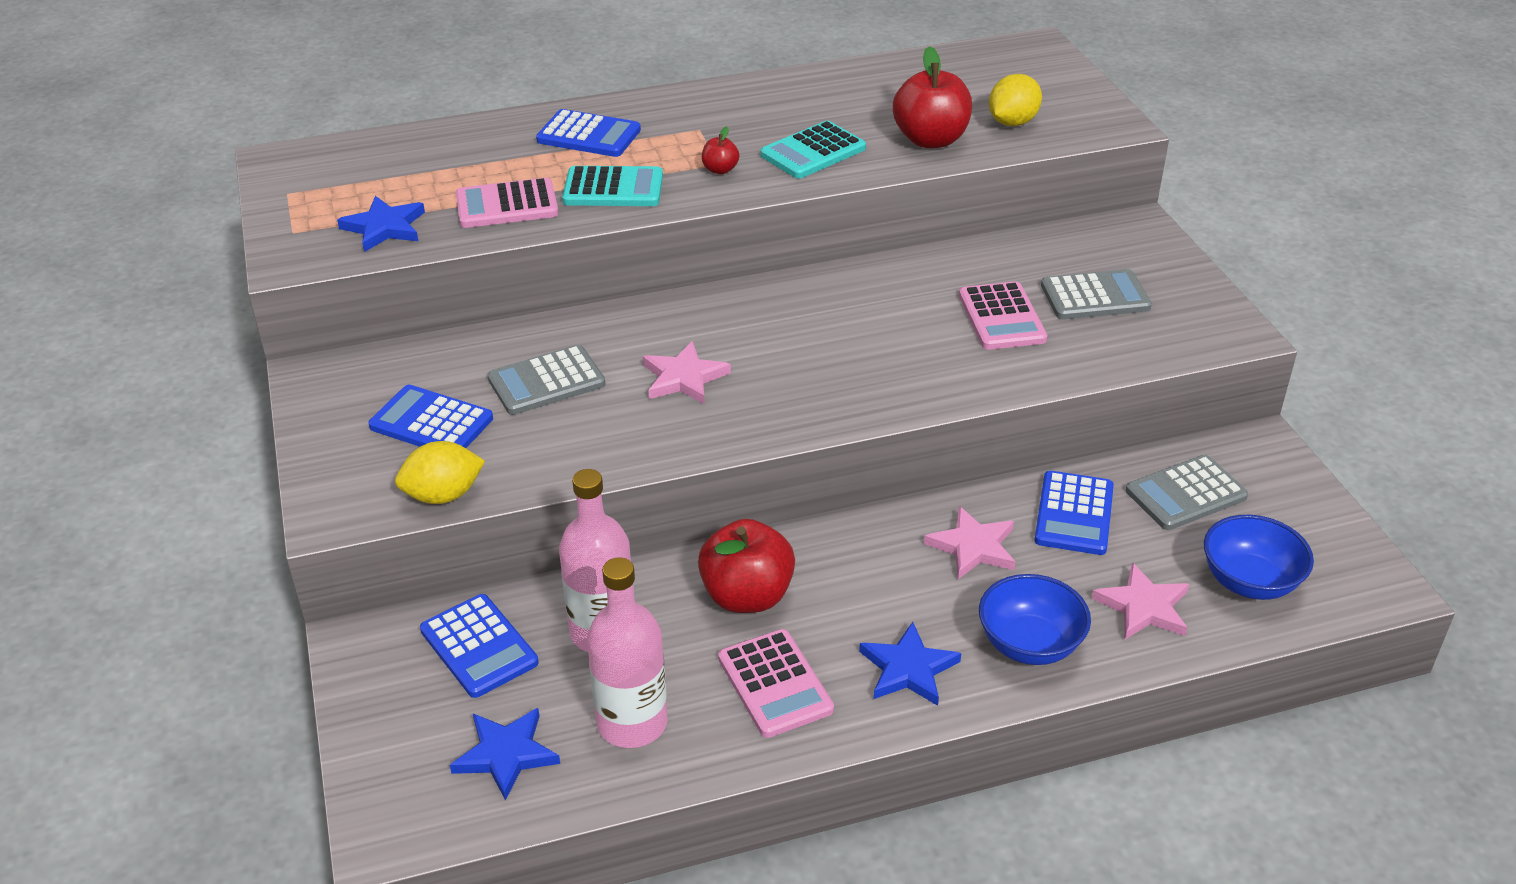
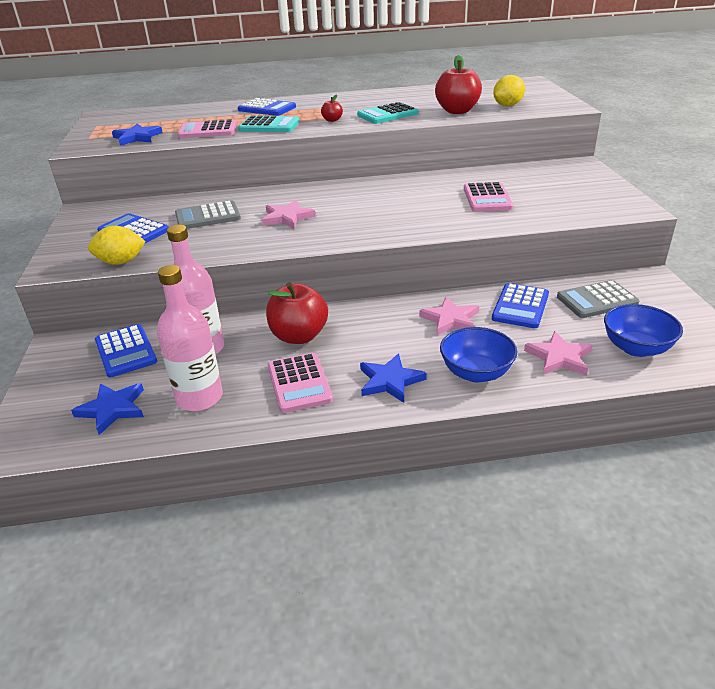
camera: 10 degrees right, 5 degrees down
(1095, 296) = (547, 191): grey calculator -> none

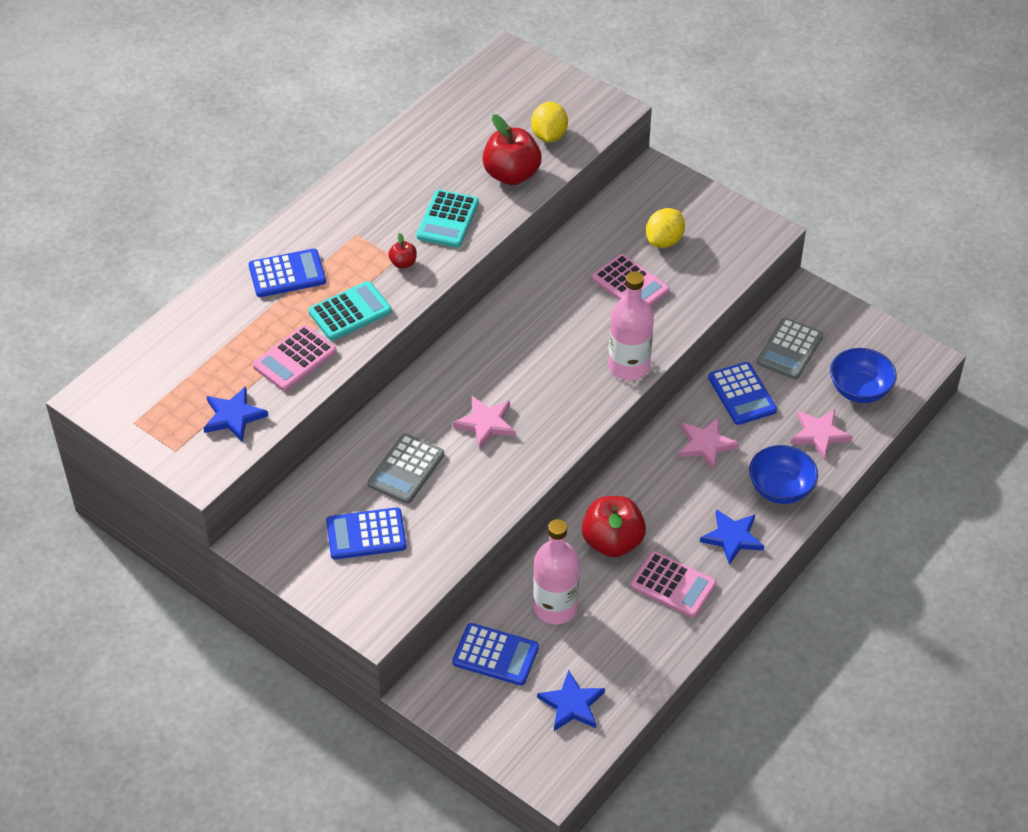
camera: 45 degrees left, 15 degrees up
(121, 262) = (425, 577): yellow lemon -> yellow lemon (664, 241)
(199, 398) = (620, 649): pink bottle -> pink bottle (628, 366)

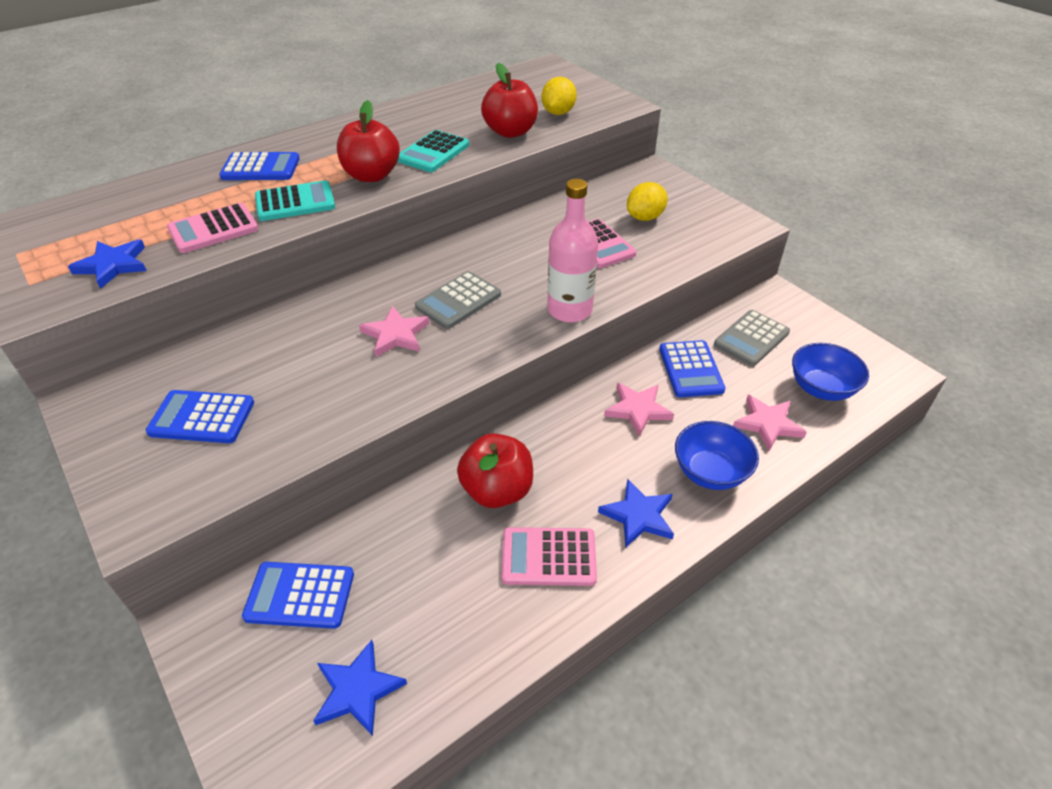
camera: 15 degrees right, 5 degrees down
(403, 263) = (371, 175): red apple -> red apple, size x2.15
(406, 469) = (288, 361): grey calculator -> grey calculator (458, 301)
(495, 655) = (300, 595): blue calculator -> blue calculator turned 150 degrees clockwise
(555, 607) = (398, 552): pink bottle -> none
(673, 585) = (548, 557): pink calculator -> pink calculator turned 135 degrees clockwise

